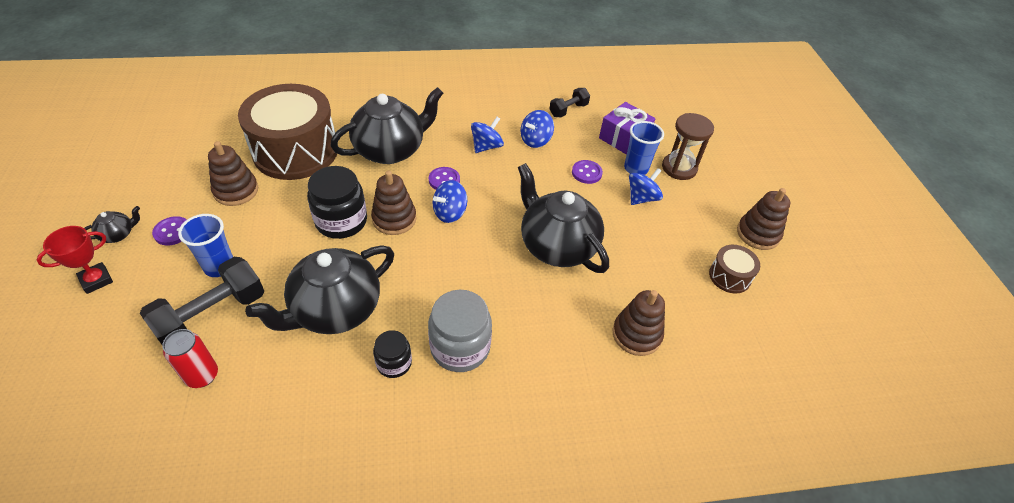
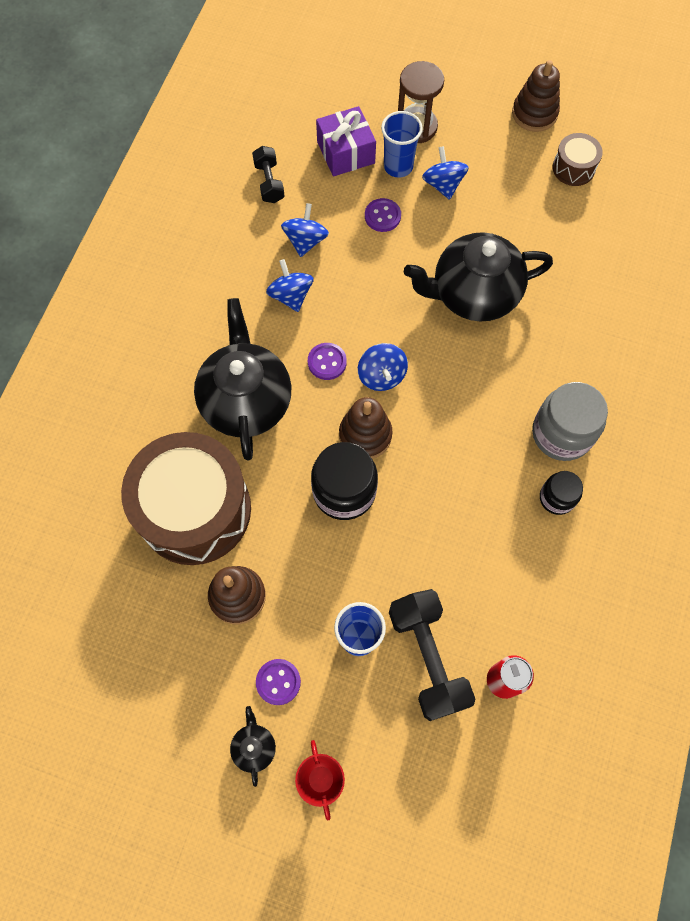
camera: 60 degrees left, 20 degrees up
(335, 310) = (470, 533): black teapot -> none
(535, 140) = (305, 241): blue spinning top -> blue spinning top turned 150 degrees counterclockwise
(636, 334) = (605, 279): brown stacking toy -> none

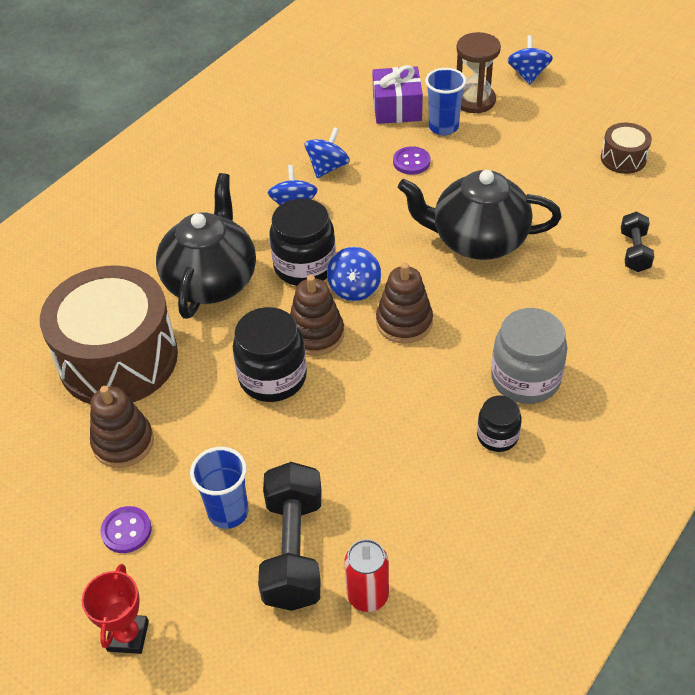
camera: 20 degrees right, 20 degrees down
(254, 747) = (73, 585): black teapot -> none
(269, 182) = (314, 118): black dumbbell -> black dumbbell (634, 251)
(327, 362) = (305, 266): purple button -> black jar
(443, 184) = (482, 148): blue spinning top -> blue spinning top (528, 74)
(534, 114) = (598, 110): brown stacking toy -> brown stacking toy (404, 322)

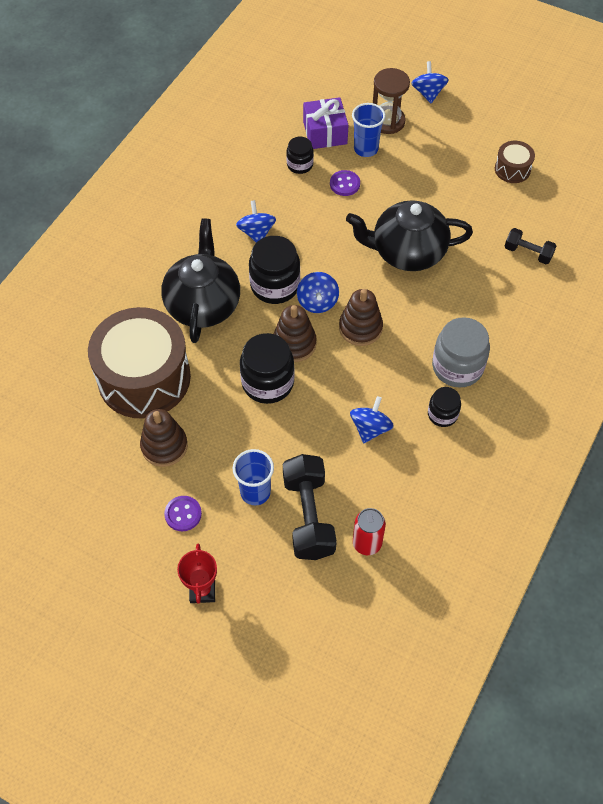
camera: 10 degrees left, 10 degrees up
(328, 167) = (277, 194): blue spinning top -> blue spinning top (370, 428)
(360, 139) = (300, 165): none -> black jar
(634, 251) = (528, 253): black dumbbell -> black dumbbell turned 60 degrees counterclockwise

